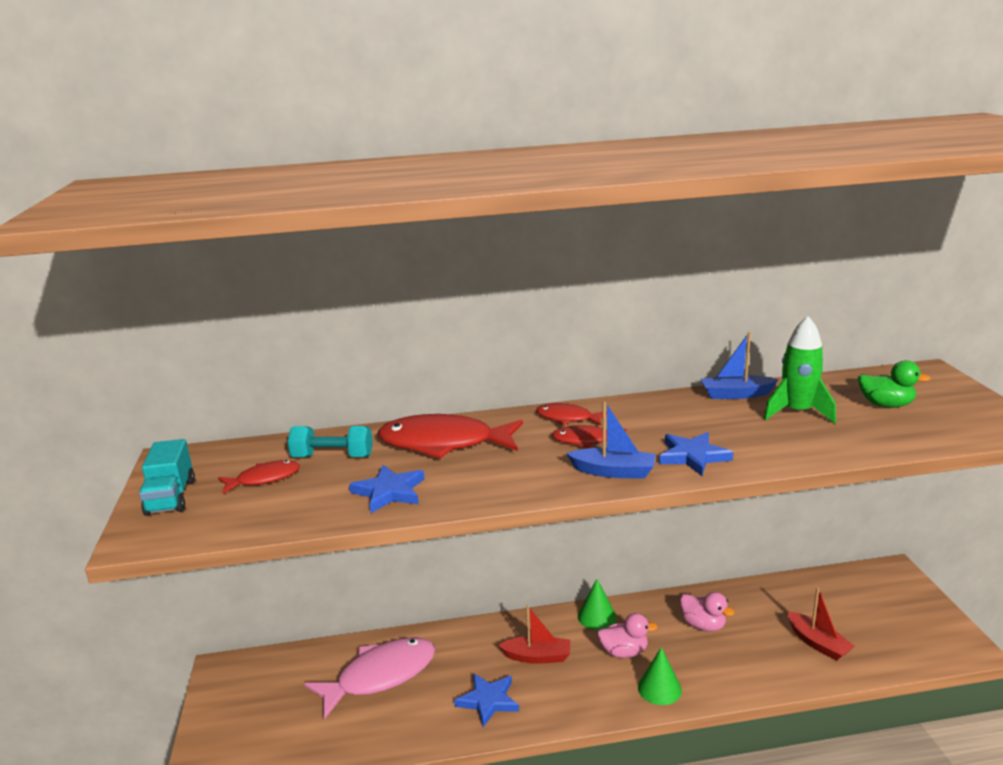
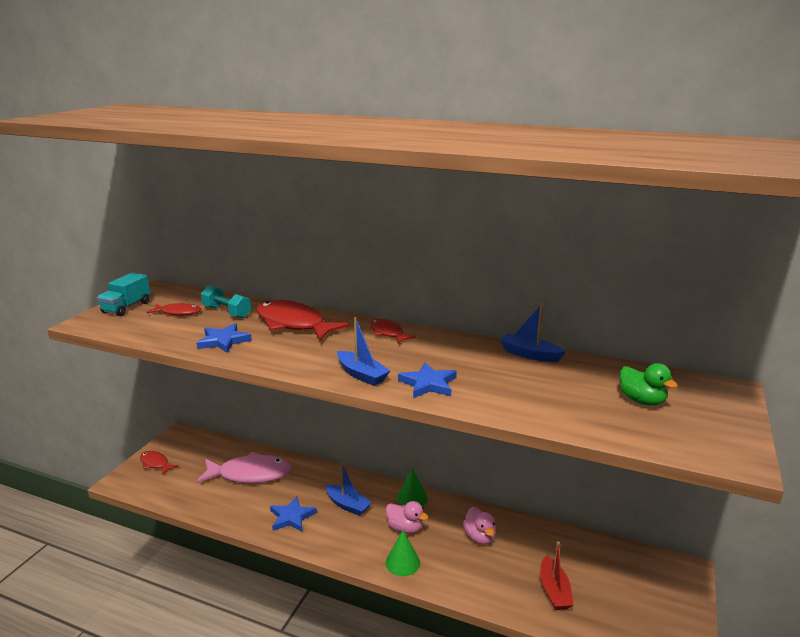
camera: 30 degrees right, 0 degrees up
(537, 656) = (347, 505): red boat -> blue boat
(586, 440) = (376, 350): red fish -> red fish (155, 463)
(797, 412) = (556, 382): green rocket -> none

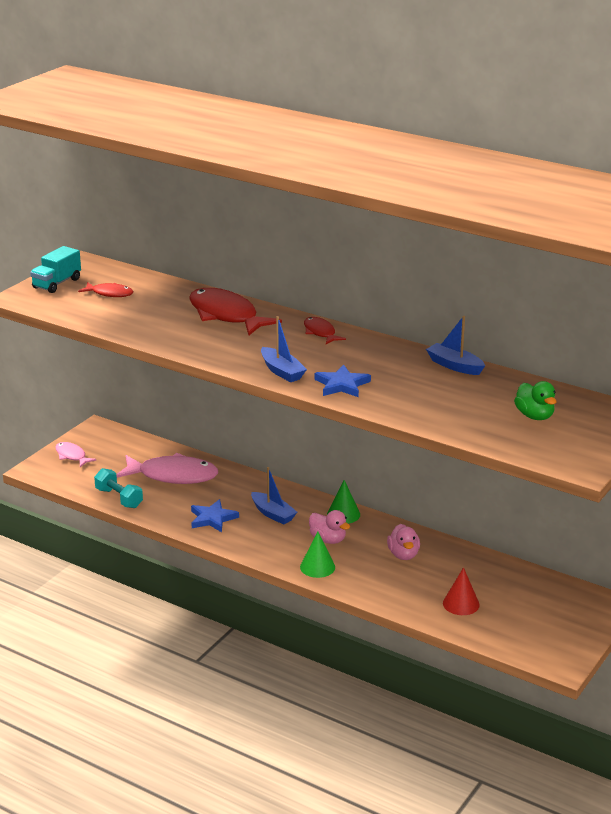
camera: 10 degrees right, 5 degrees up
(155, 463) = (72, 456): red fish -> pink fish
(224, 341) = (155, 328): blue star -> none
(226, 312) = (159, 297): turquoise dumbbell -> turquoise dumbbell (119, 498)
(554, 591) = (461, 604): red boat -> red cone

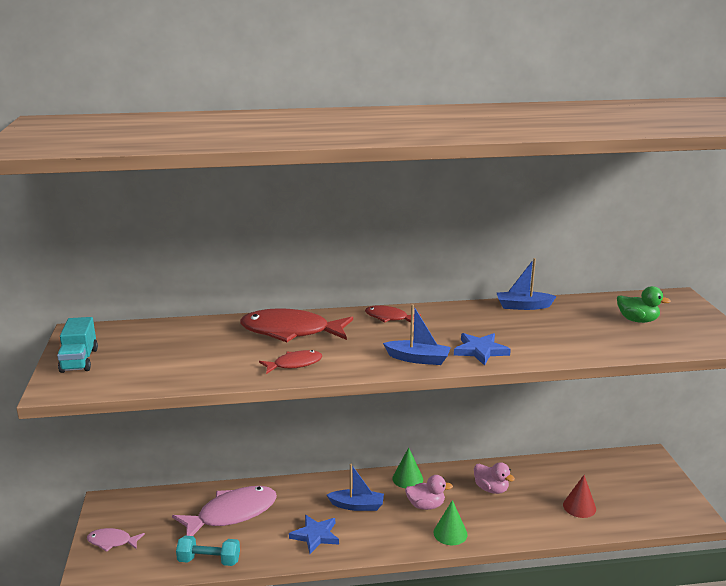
camera: 40 degrees left, 5 degrees down
(110, 293) = (151, 351): red fish -> red fish (294, 364)

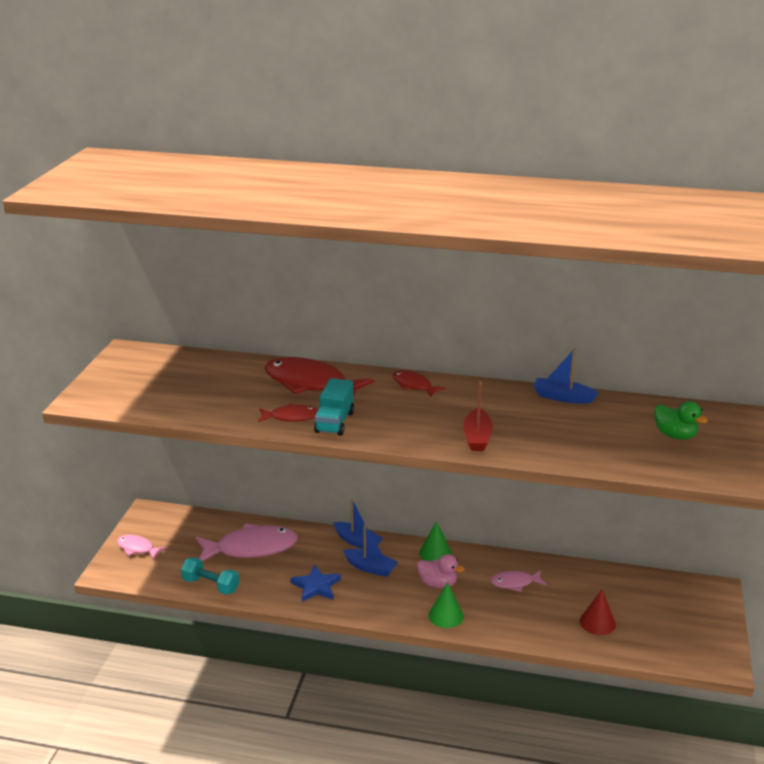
camera: 20 degrees right, 5 degrees up
(79, 360) = (112, 378): turquoise truck -> turquoise truck (334, 422)
(418, 359) = (409, 434): blue boat -> blue boat (357, 542)
(480, 351) = (477, 437): blue star -> red boat
(491, 489) = (515, 583): pink duck -> pink fish

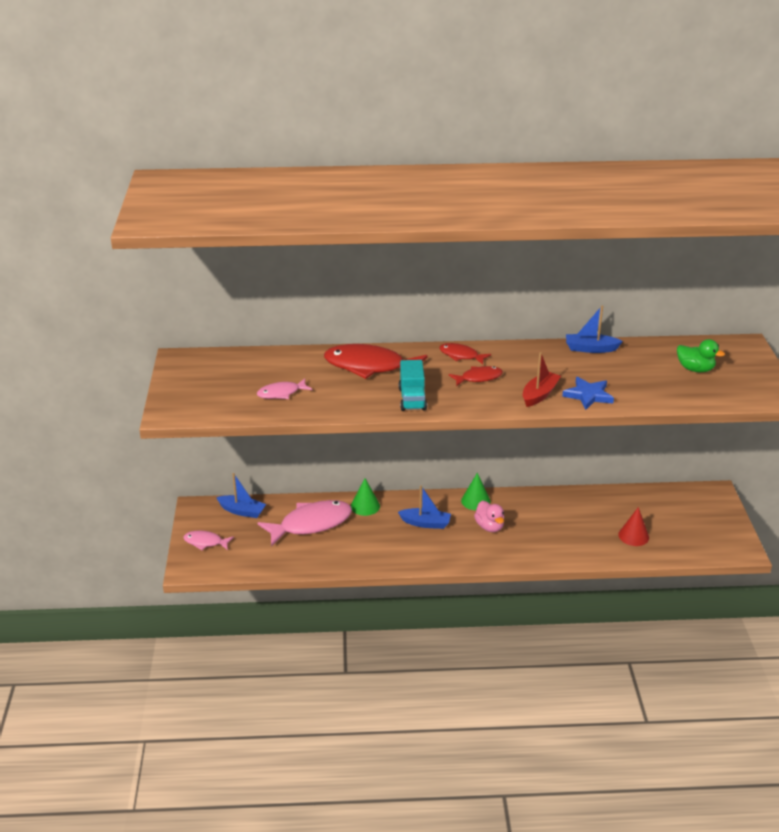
camera: 15 degrees left, 5 degrees up
(211, 585) = (291, 563): turquoise dumbbell -> none
(291, 417) = (372, 400): red fish -> red fish (479, 378)
(316, 586) = (386, 547): blue star -> blue star (588, 395)
(357, 542) = (403, 502): blue boat -> blue boat (242, 511)
(438, 583) = (489, 527): pink duck -> pink duck turned 60 degrees clockwise
(446, 615) = (508, 552): green cone -> green cone (365, 506)
(477, 437) = (539, 394): red boat -> red boat turned 135 degrees counterclockwise
(515, 583) = (553, 515): pink fish -> pink fish (281, 393)

